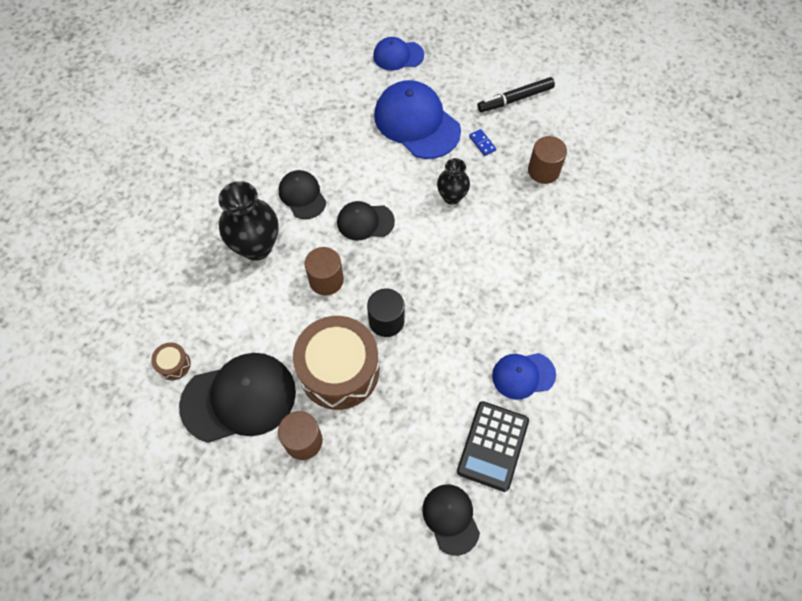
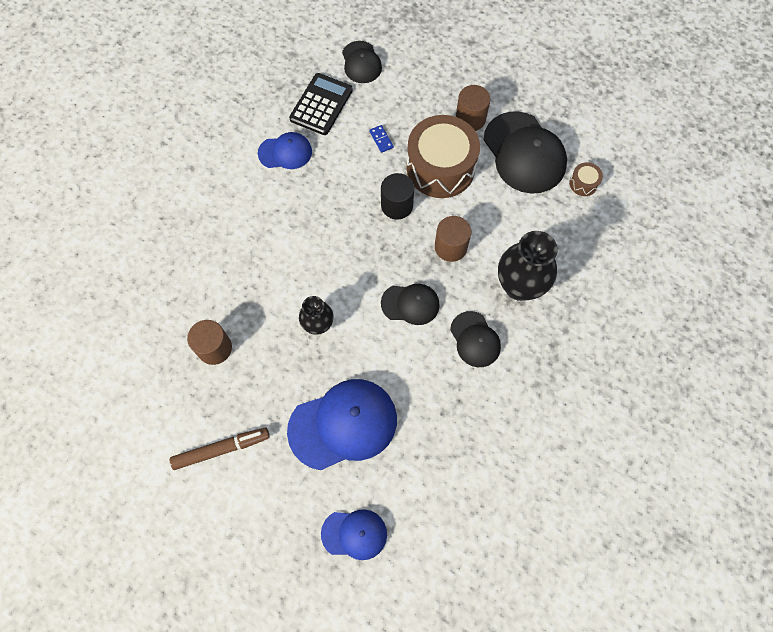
camera: 175 degrees left, 5 degrees up
(239, 398) = (524, 153): black cap -> black cap turned 105 degrees counterclockwise
(416, 122) = (343, 424): blue cap -> blue cap turned 75 degrees counterclockwise
(482, 143) = (273, 389): blue domino -> blue domino (381, 139)
(515, 99) = (221, 449): black marker -> brown marker

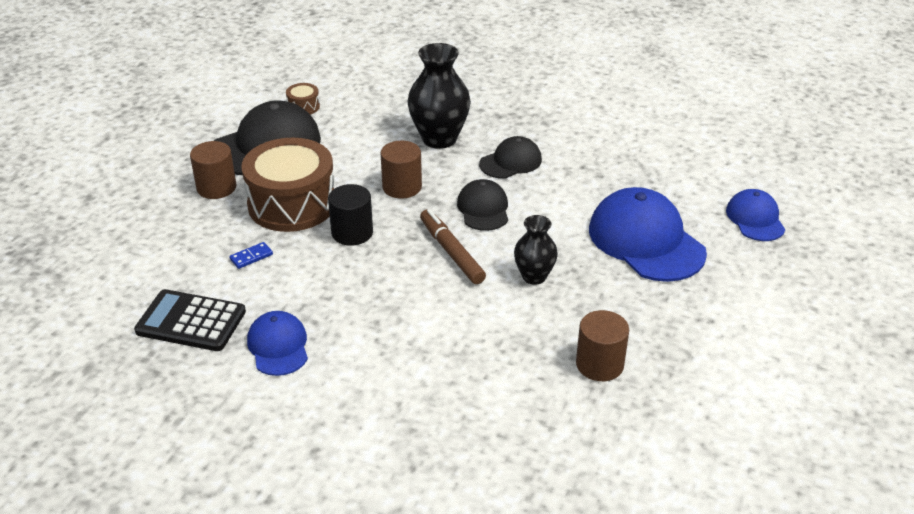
camera: 100 degrees left, 30 degrees down
(221, 449) = (724, 333): brown marker -> brown marker (451, 252)
(361, 62) = (114, 291): black cap -> none

